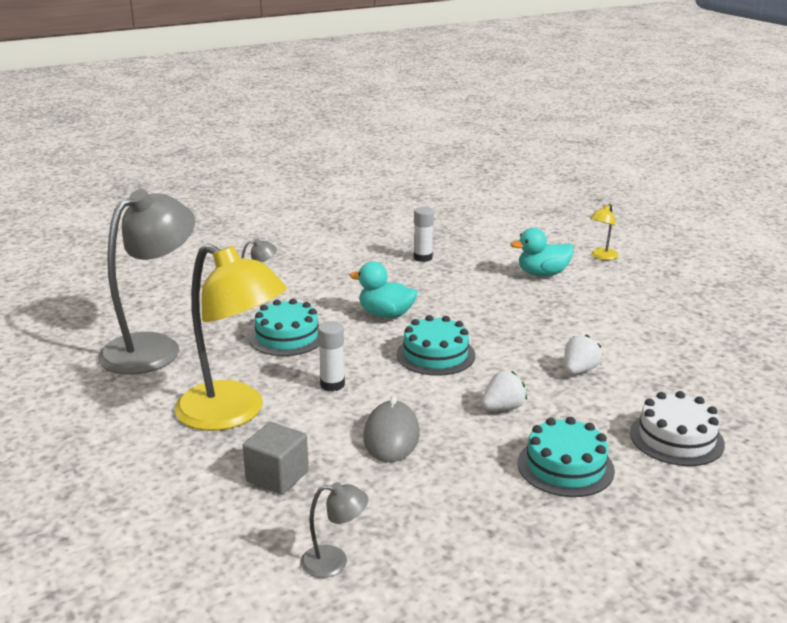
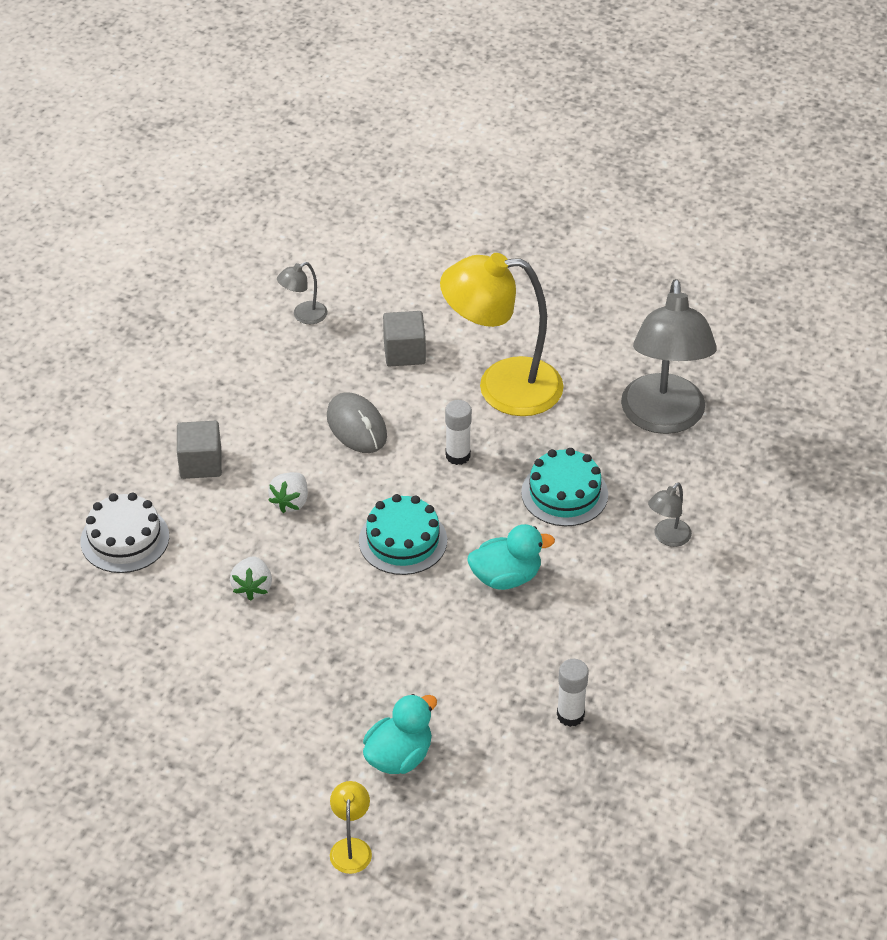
camera: 145 degrees right, 20 degrees up
(565, 466) = (200, 463): turquoise cake -> grey cube

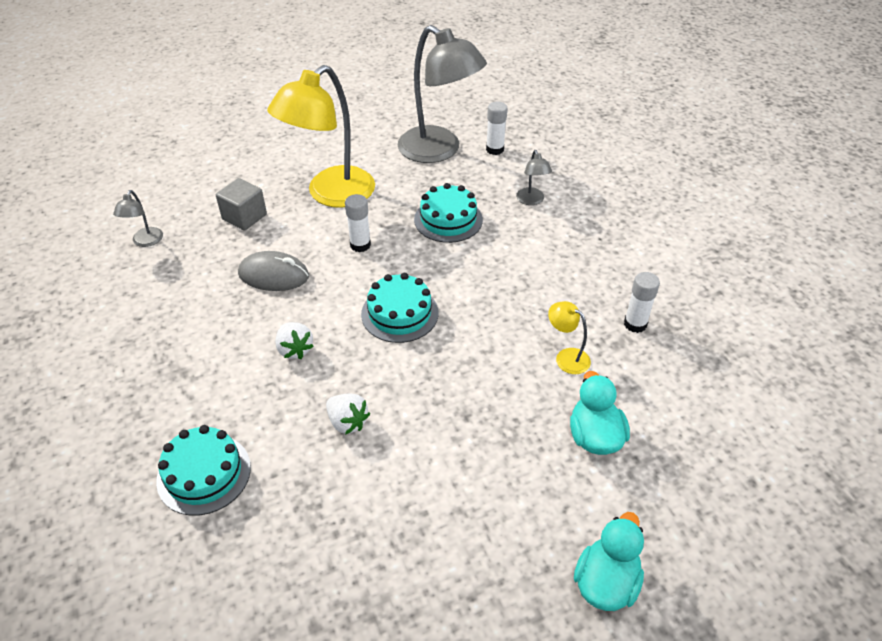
camera: 50 degrees left, 0 degrees up
(125, 539) = (204, 474): white cake -> turquoise cake
(200, 463) = (194, 377): grey cube -> none
(351, 847) = (661, 523): yellow lamp -> yellow lamp (566, 357)
(506, 577) = (487, 284): turquoise duck -> turquoise duck (606, 582)
(719, 459) = (495, 149): none -> white glue stick

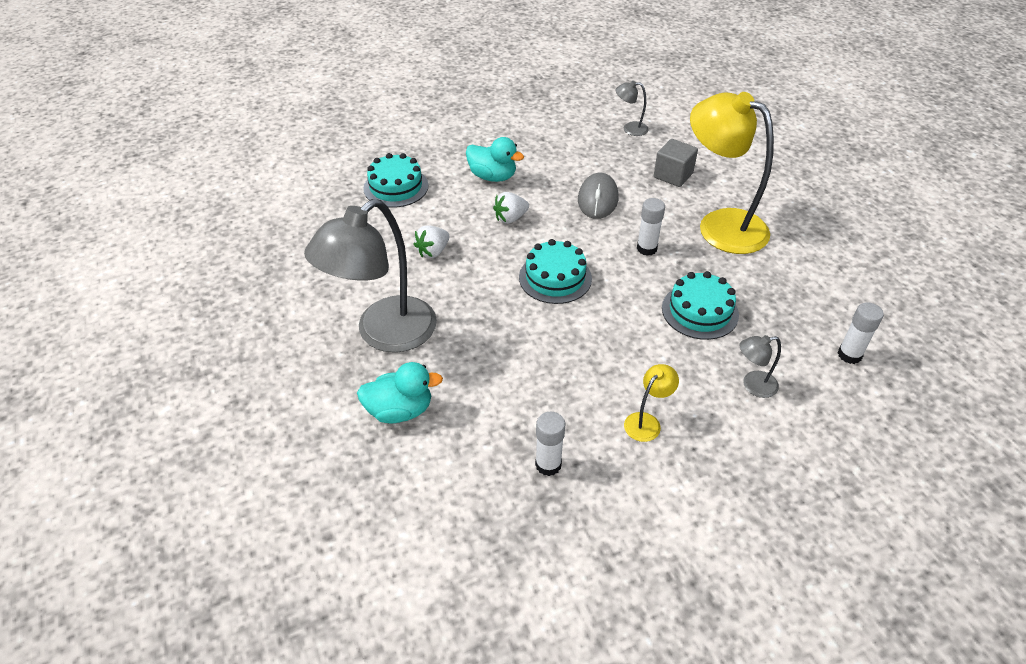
camera: 90 degrees right, 0 degrees up
(439, 151) = (827, 304): grey lamp -> grey lamp (384, 334)
(566, 357) = (499, 398): yellow lamp -> yellow lamp (647, 422)
(606, 582) = (257, 402): turquoise duck -> turquoise duck (493, 177)

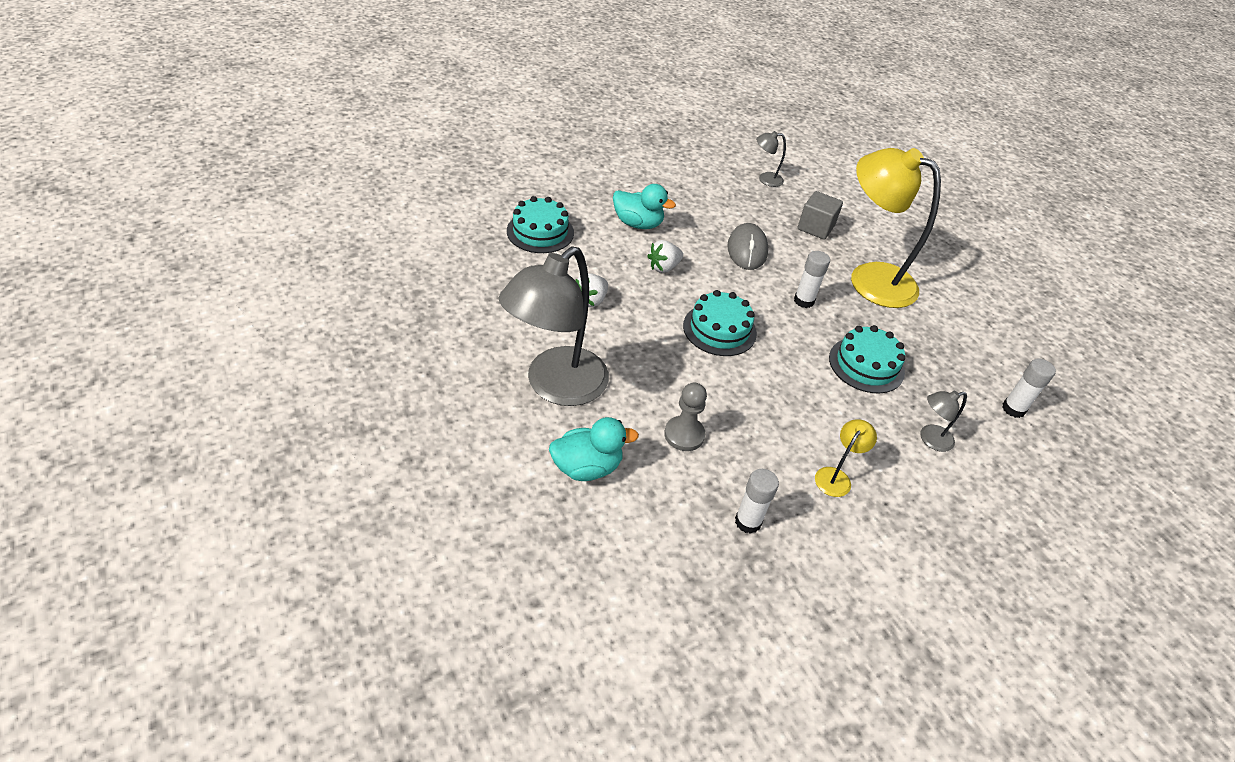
camera: 10 degrees left, 0 degrees up
(500, 380) = (684, 435): none -> grey pawn

